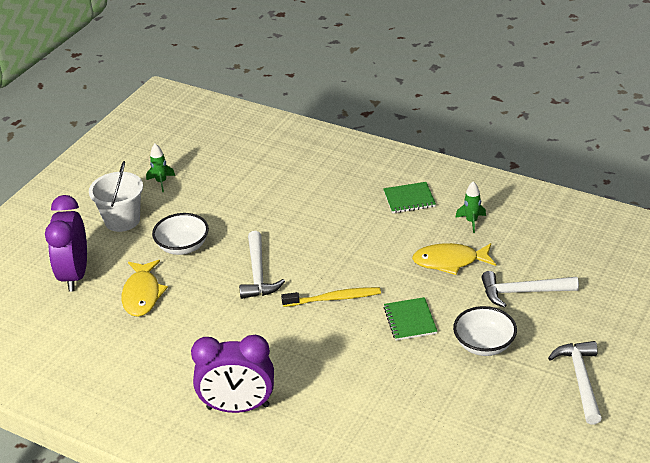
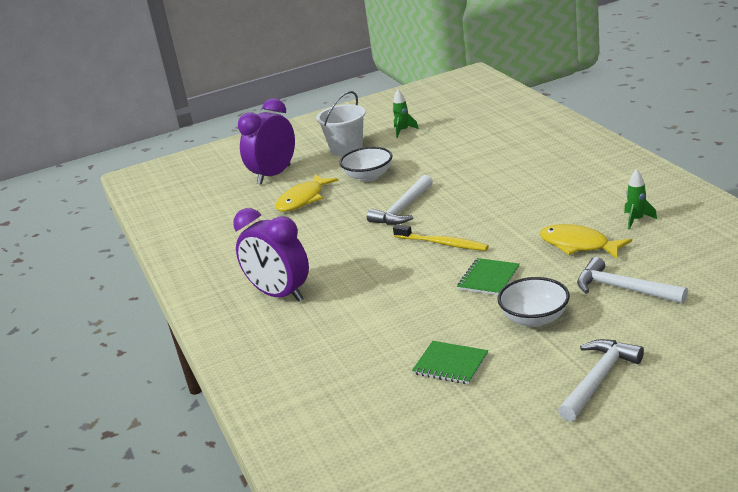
camera: 40 degrees right, 10 degrees down
(409, 199) = (596, 189): green notebook -> green notebook (450, 364)

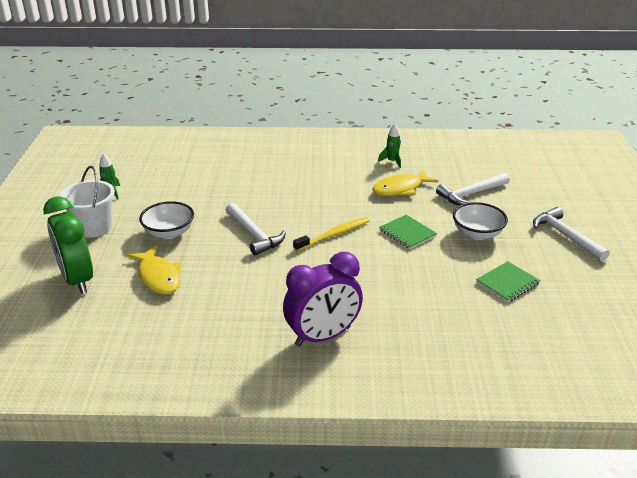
camera: 70 degrees left, 5 degrees up
(274, 175) = (77, 280): purple clock -> green clock

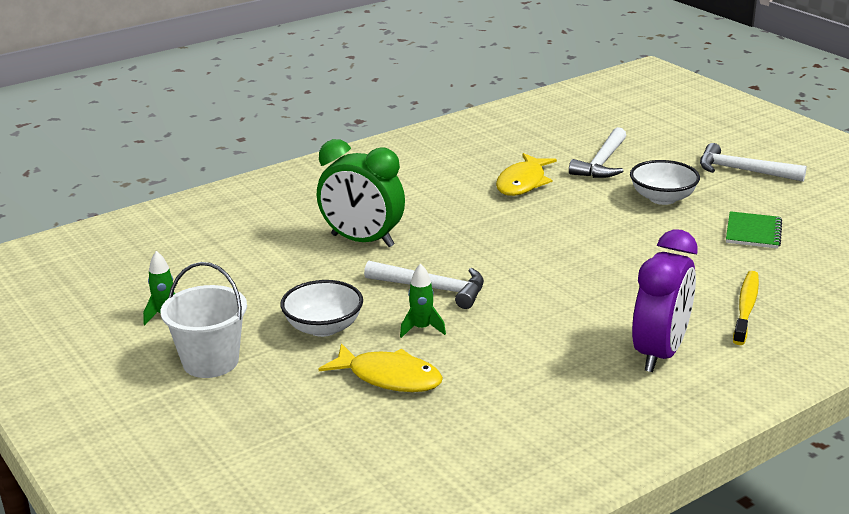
camera: 35 degrees left, 5 degrees down
(77, 280) = (288, 425): green clock -> green clock (362, 241)
(334, 235) = (522, 254): yellow toothbrush -> yellow toothbrush (746, 308)
(392, 161) = (471, 158): green rocket -> green rocket (422, 329)
(407, 233) = (595, 223): green notebook -> none

